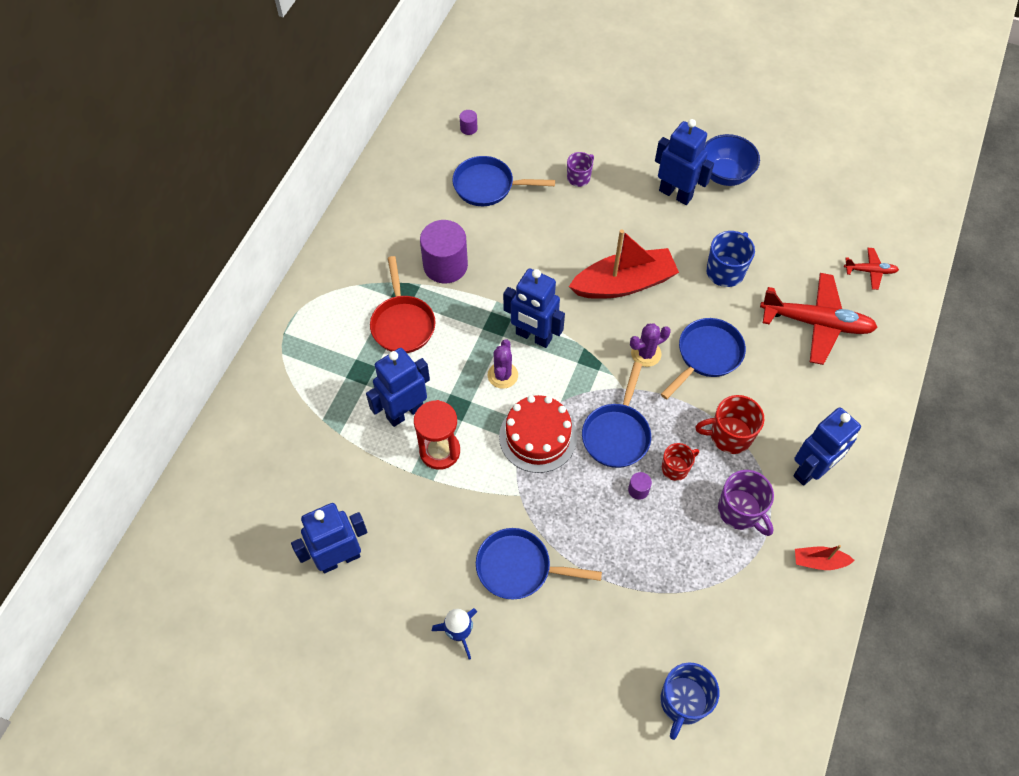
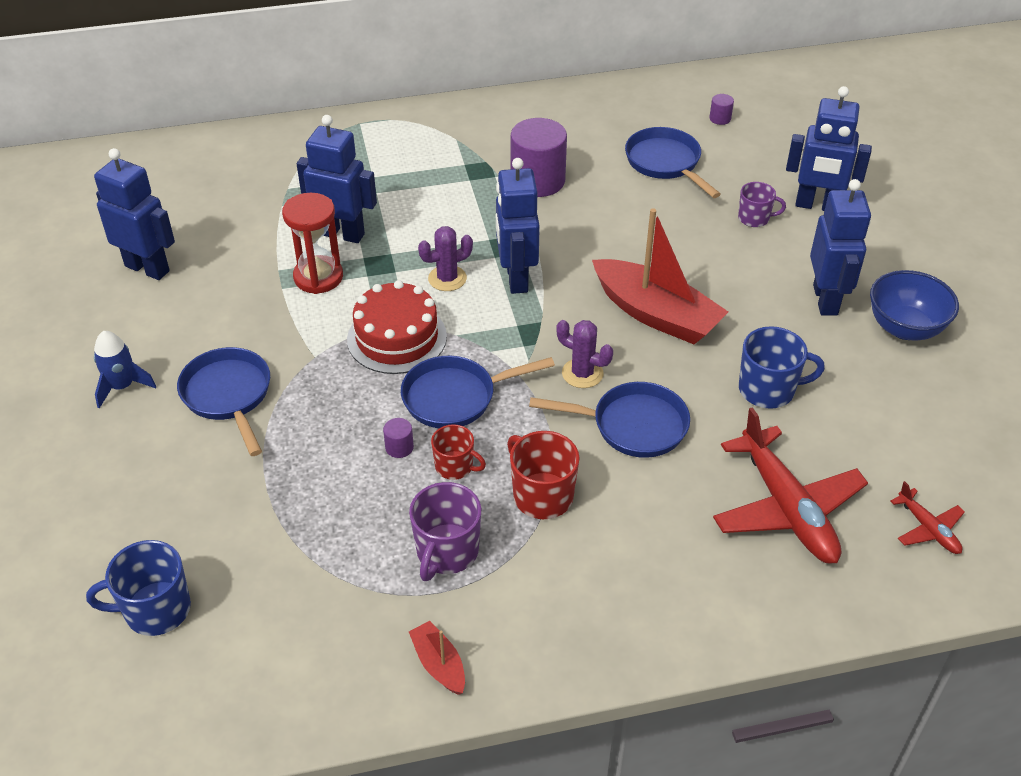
camera: 55 degrees right, 15 degrees down
(402, 324) = (441, 186): red pan -> none
(811, 470) = (564, 598): blue robot -> blue robot (817, 206)

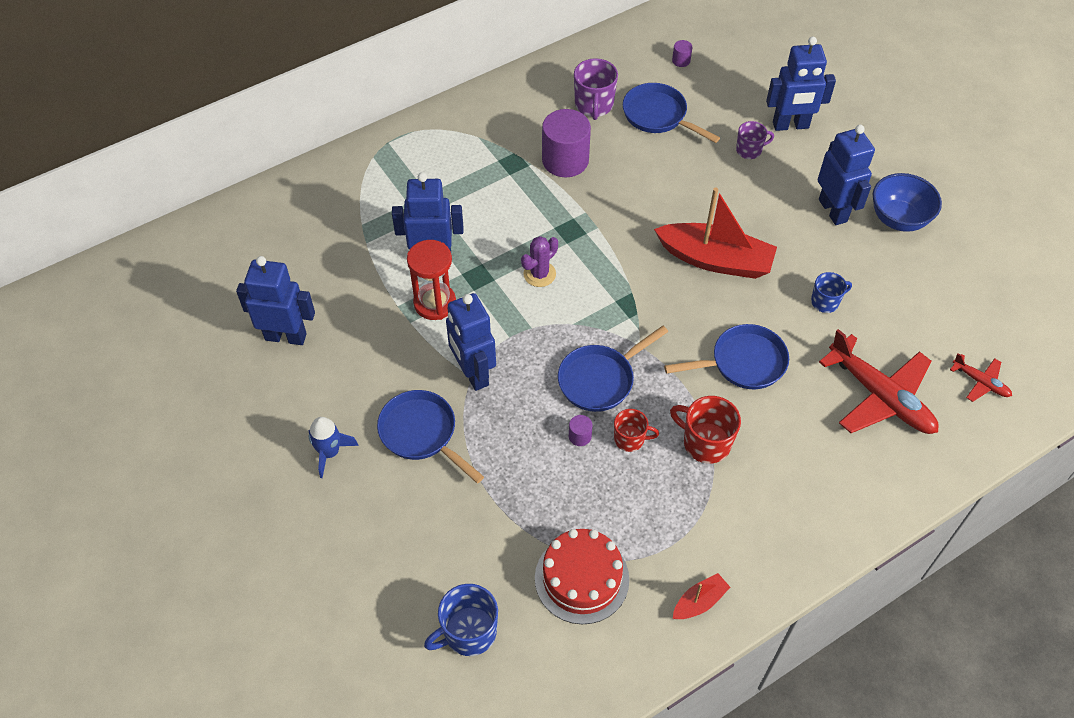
camera: 20 degrees left, 10 degrees up
(397, 338) = (527, 340): red cake -> red cake (581, 578)
(439, 664) = (699, 602): red boat -> red boat turned 105 degrees clockwise
(446, 552) = (659, 511): purple mug -> purple mug (594, 105)
(516, 278) = (593, 258): blue robot -> blue robot (473, 373)
(582, 373) = (685, 329): purple cactus -> none
(768, 390) = (825, 302): blue mug -> blue mug, size x0.64

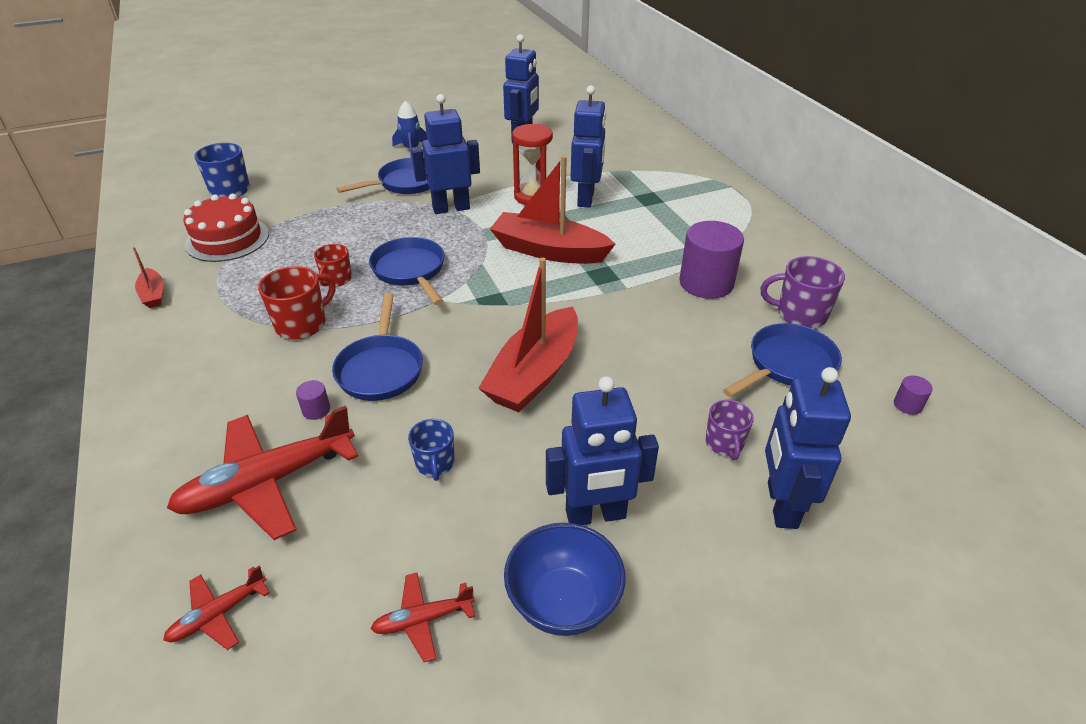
camera: 100 degrees right, 15 degrees down
(539, 274) = (549, 251): purple cactus -> red boat
(580, 436) = (357, 253): purple cylinder -> purple cylinder (316, 410)
(937, 280) = (423, 619): none -> red plane

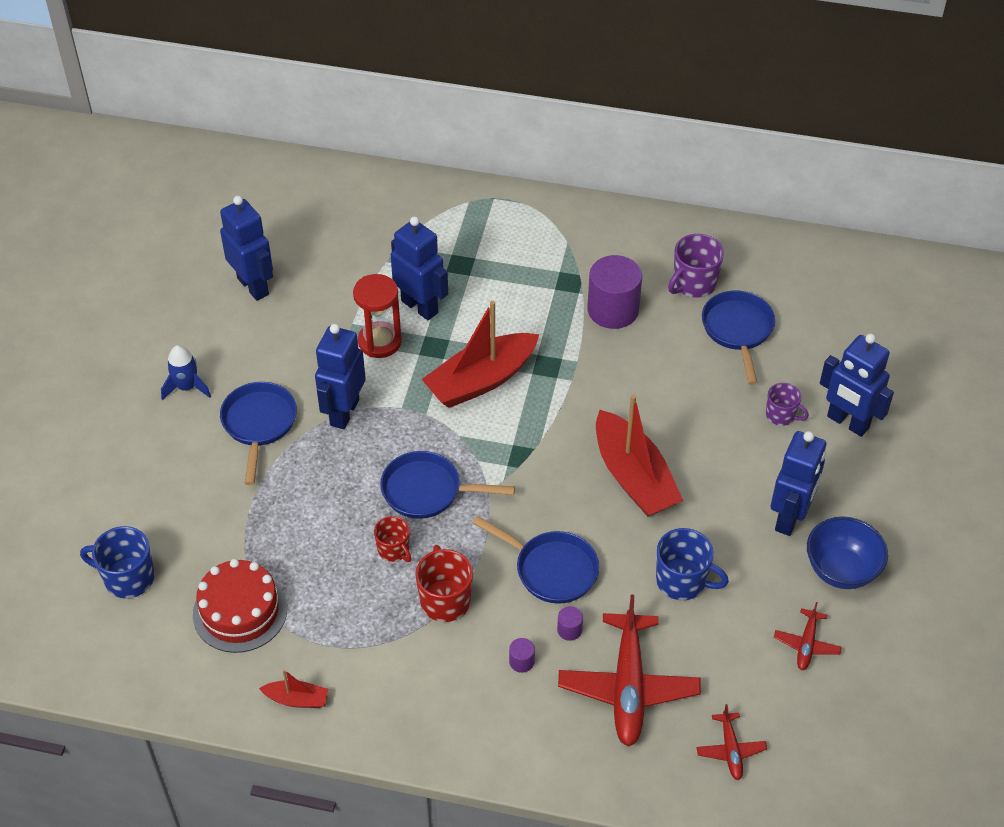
camera: 55 degrees left, 10 degrees up
(435, 463) = (682, 581): blue mug -> blue mug, size x1.56
(907, 405) = (819, 300): purple cylinder -> purple cylinder (521, 661)

